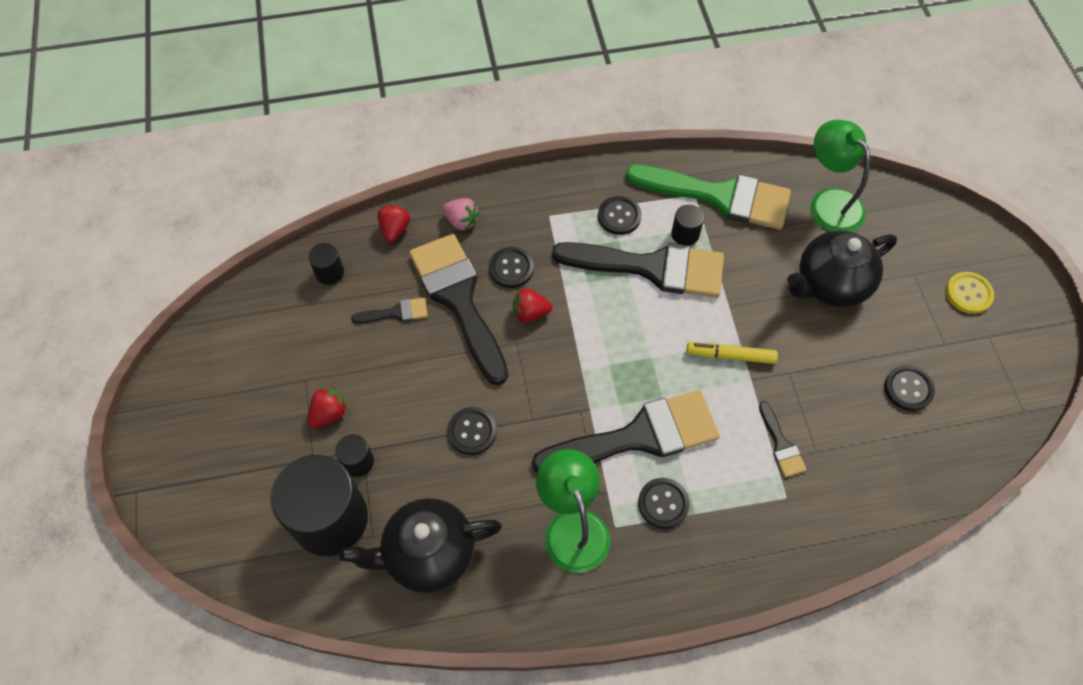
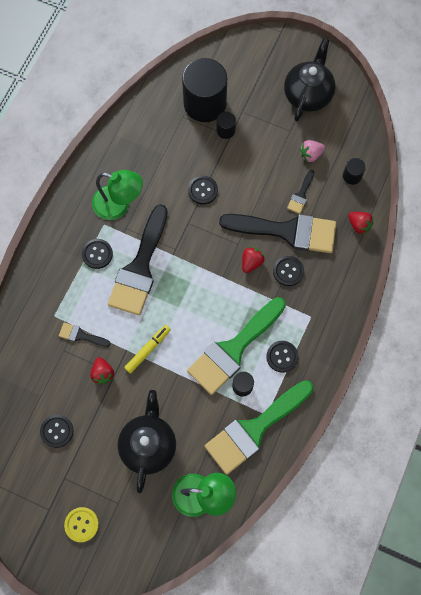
camera: 125 degrees right, 10 degrees up
(329, 414) = (262, 131): red strawberry -> red strawberry (103, 373)
(428, 553) = (155, 135): black teapot -> black teapot (308, 94)
(461, 221) = (340, 265): pink strawberry -> pink strawberry (311, 155)
(651, 267) = (234, 349): black brush -> green brush

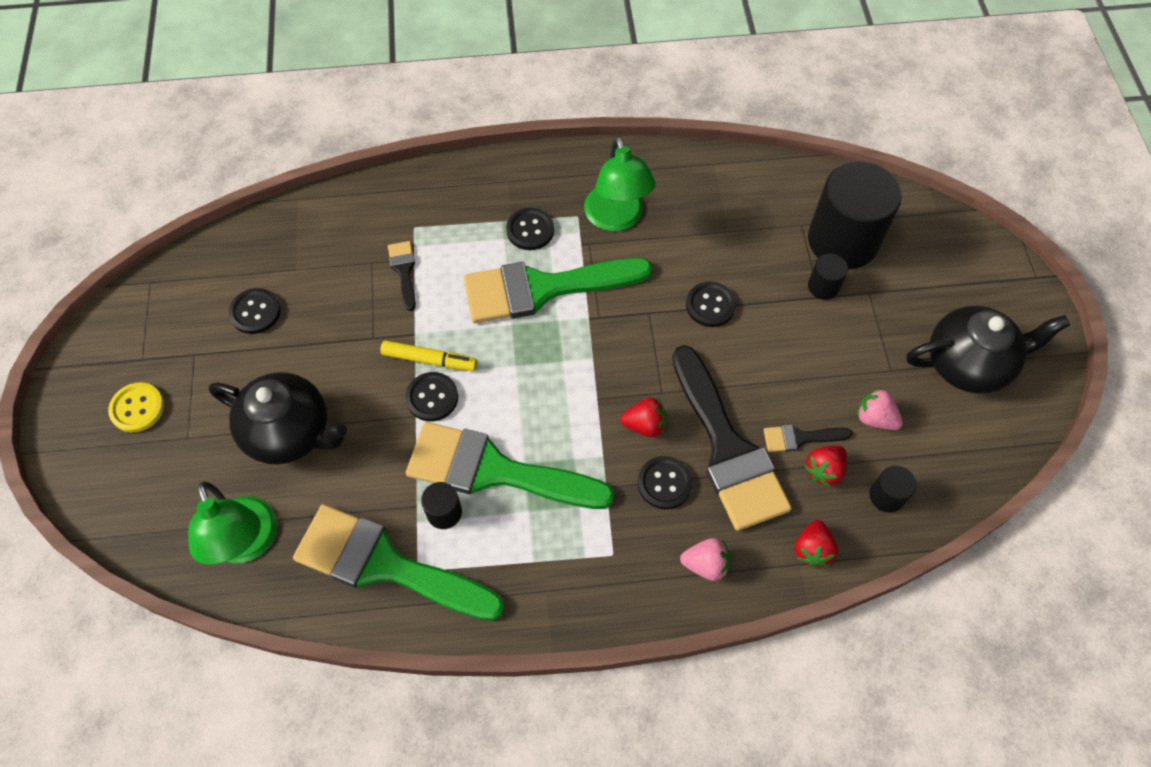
camera: 60 degrees right, 10 degrees down
(103, 373) = (364, 323): red strawberry -> red strawberry (824, 470)
(140, 267) = (544, 288): black brush -> green brush
(148, 445) = (290, 432): black teapot -> black teapot turned 45 degrees clockwise
(282, 356) = (522, 545): black button -> black button (432, 397)
(339, 277) = (705, 564): none -> pink strawberry

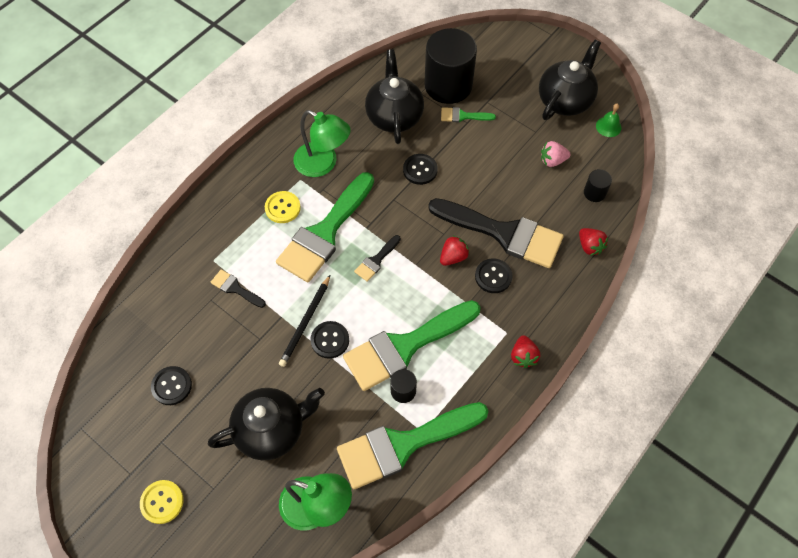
camera: 45 degrees left, 0 degrees up
(429, 360) = (305, 322): yellow marker -> black pencil
(530, 230) = (282, 208): black button -> yellow button
(705, 564) = (552, 297): pink strawberry -> none
(745, 228) = (394, 116): none -> black teapot
(800, 438) = (530, 199): black brush -> black brush (376, 260)
(823, 286) = (463, 116): black cylinder -> green brush
(824, 470) = (556, 205): red strawberry -> red strawberry (523, 356)
(991, 437) = (608, 126): none -> green bell

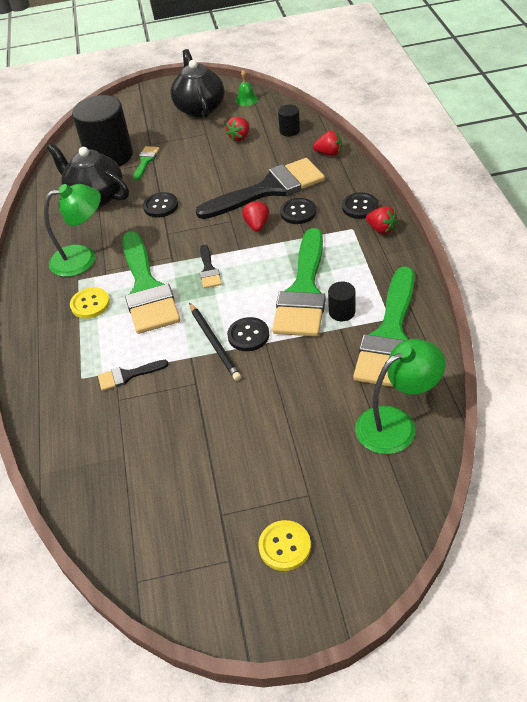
camera: 45 degrees left, 15 degrees down
(172, 386) = (172, 475): black button -> black button (360, 207)
(271, 430) = (292, 419): black teapot -> none
(463, 116) = (145, 161): green brush -> green brush turned 150 degrees clockwise
(552, 161) = (239, 137): pink strawberry -> red strawberry

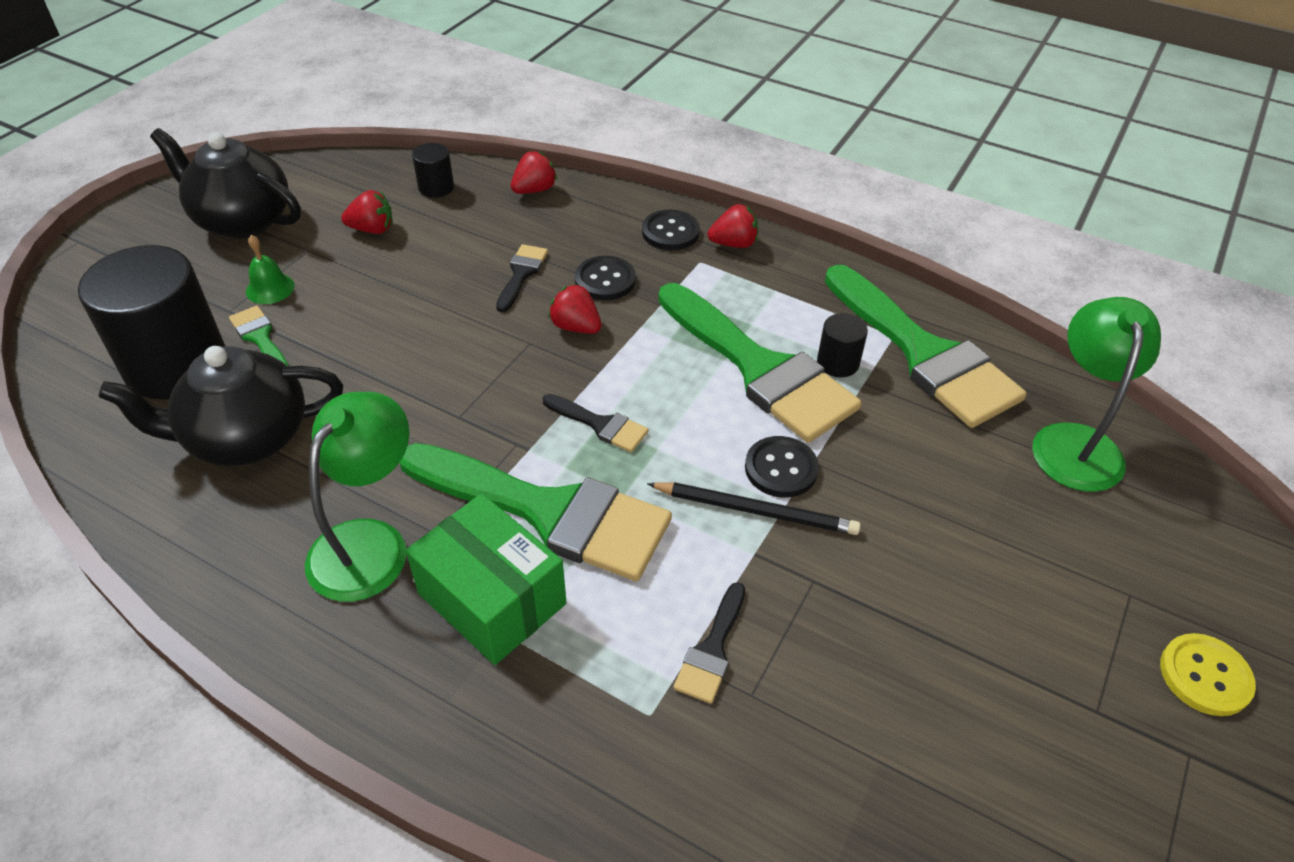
camera: 55 degrees left, 0 degrees up
(90, 304) = (492, 599): yellow button -> green box
(160, 206) = (389, 386): black button -> none
(239, 137) = (372, 229): red strawberry -> red strawberry turned 75 degrees counterclockwise
(246, 99) = (306, 177): green bell -> green bell (270, 288)
(268, 189) = (521, 274): black brush -> black brush, size x0.43

